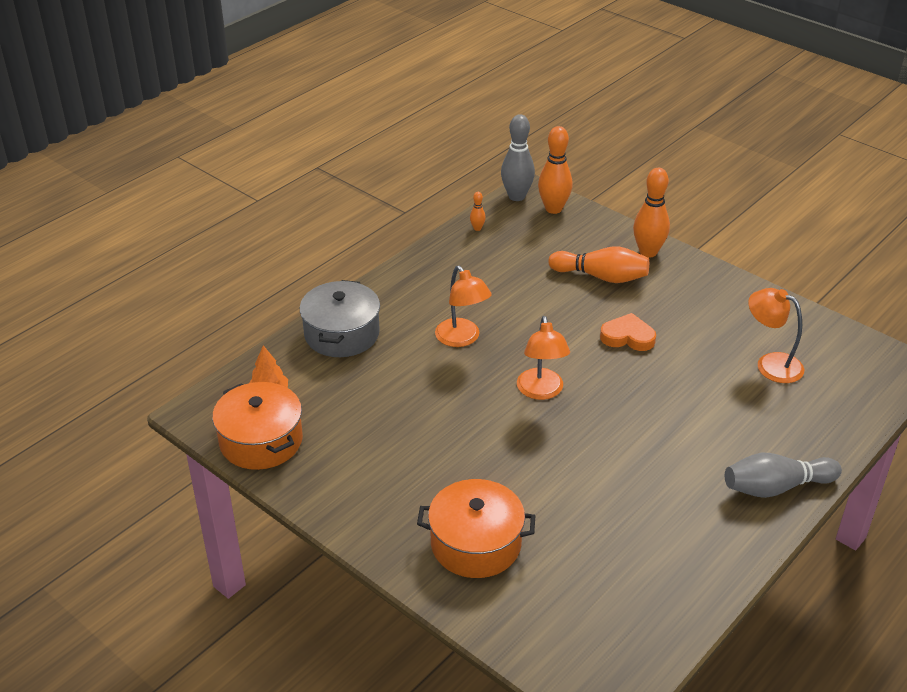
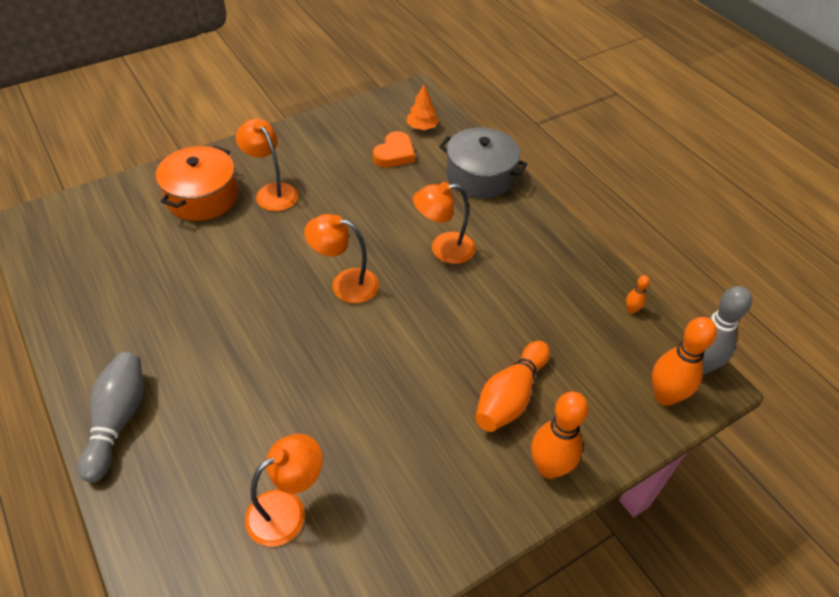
camera: 105 degrees right, 10 degrees up
(261, 441) = (371, 116): orange pot -> none
(438, 485) = (272, 192): none -> orange lamp
(627, 337) = (394, 382): orange heart -> orange heart (394, 154)

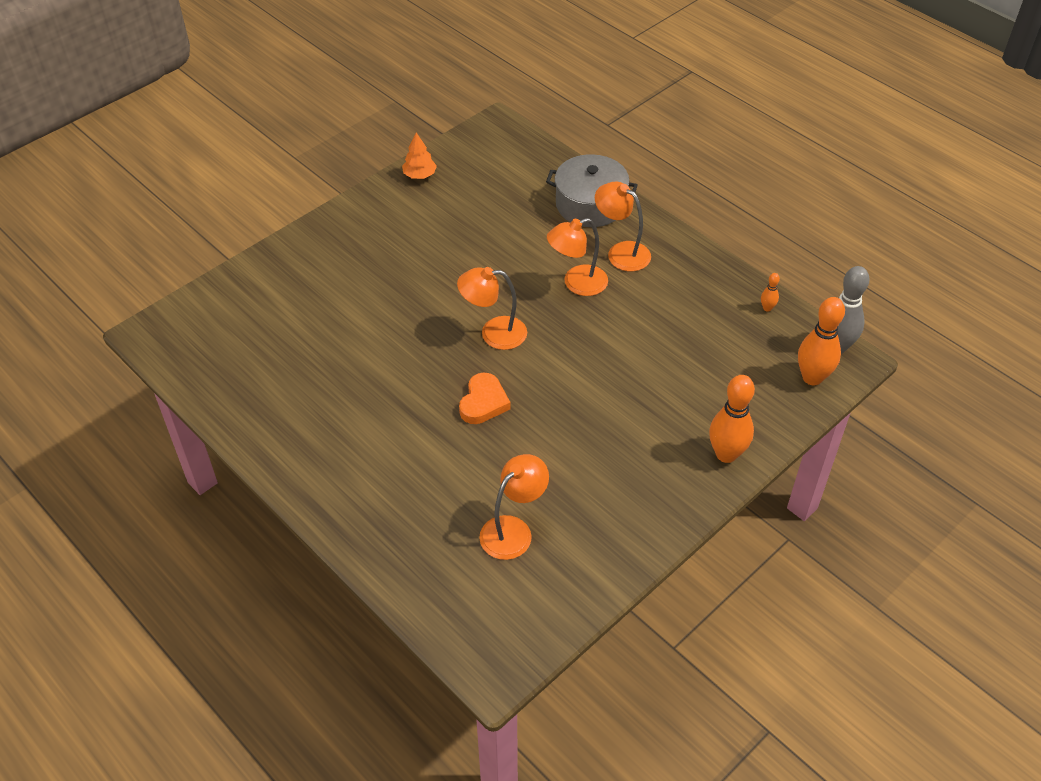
camera: 10 degrees left, 0 degrees up
(118, 420) = (332, 490): grey bowling pin -> none
(202, 197) = (318, 275): orange pot -> none
(272, 192) = (387, 257): orange lamp -> orange lamp (621, 252)
(394, 154) = (497, 196): orange heart -> orange heart (483, 402)
(422, 127) = (515, 162): orange tree -> orange tree (419, 175)
(510, 396) = (677, 403): orange bowling pin -> none

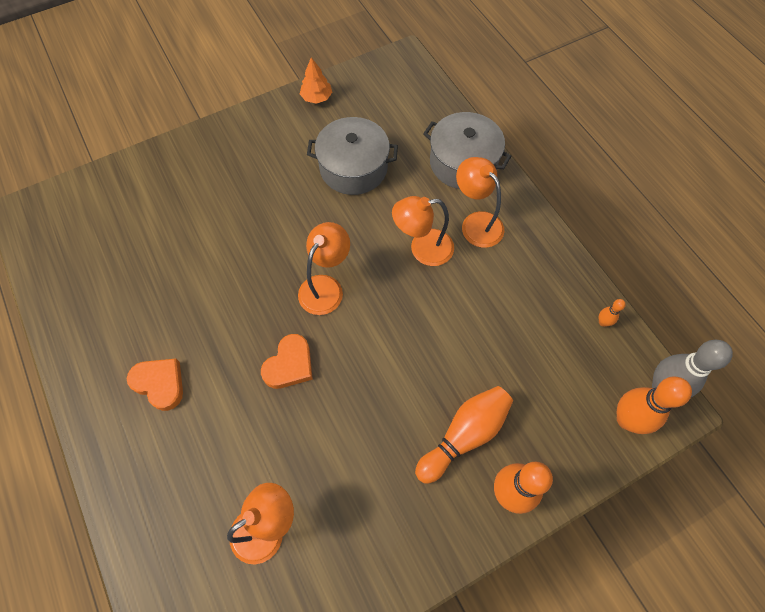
camera: 15 degrees right, 15 degrees up
(361, 444) = (160, 384): none -> orange heart
(482, 229) = (353, 168): none -> grey pot
(494, 333) = (326, 287): orange lamp -> orange lamp turned 105 degrees clockwise
(670, 421) = (464, 435): none -> orange bowling pin

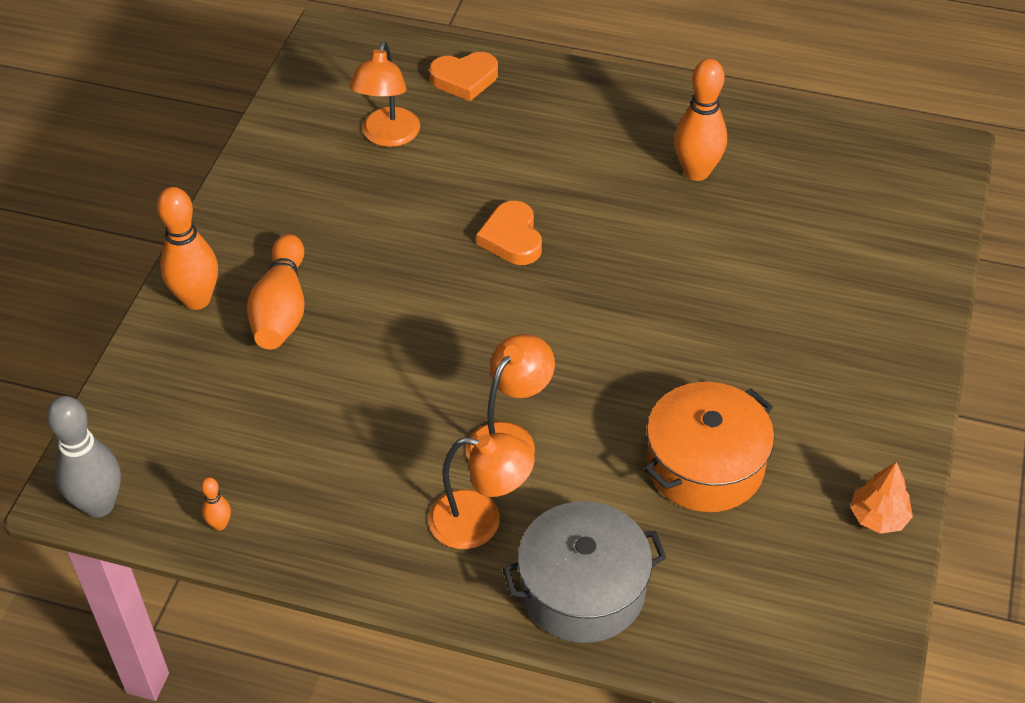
camera: 135 degrees right, 15 degrees down
(160, 384) = (605, 145): orange heart -> orange heart (464, 79)
(326, 287) = (565, 321): orange lamp -> none
(353, 168) = (705, 465): grey pot -> orange pot
(627, 419) = (120, 443): orange bowling pin -> orange bowling pin (696, 172)

